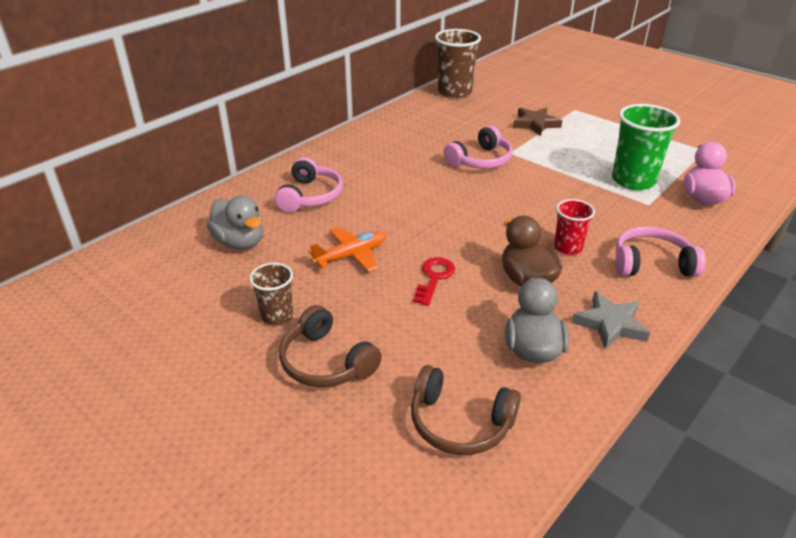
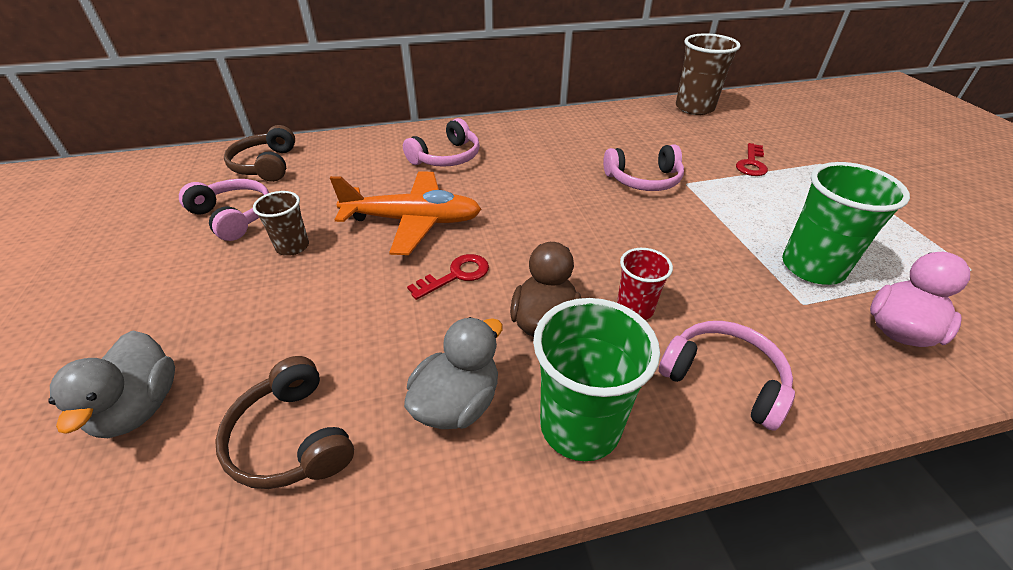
camera: 35 degrees right, 5 degrees up
(182, 318) = (234, 216): none -> pink headphones
(240, 242) = (347, 174): grey duck -> grey duck (140, 407)
(326, 362) = (272, 307): brown headphones -> brown headphones (266, 165)
(351, 255) = (413, 221): orange plane -> orange plane, size x1.61
(535, 124) = (751, 163): brown star -> red key
(610, 324) = (580, 426): grey star -> green cup

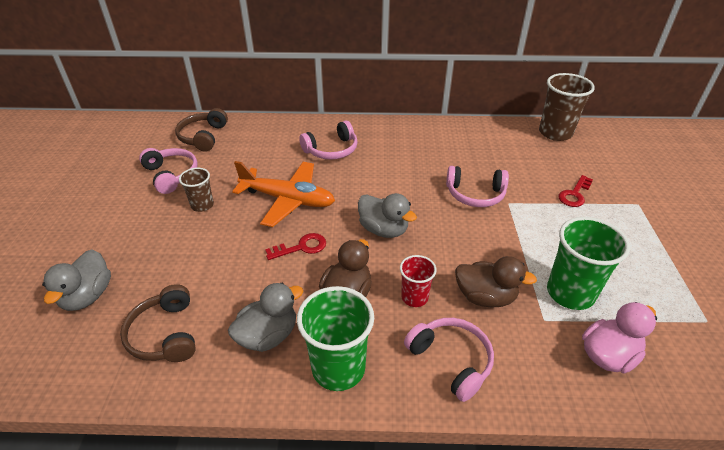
camera: 15 degrees right, 0 degrees up
(554, 236) = (383, 229): none -> grey duck
(720, 291) = (485, 297): none -> brown duck

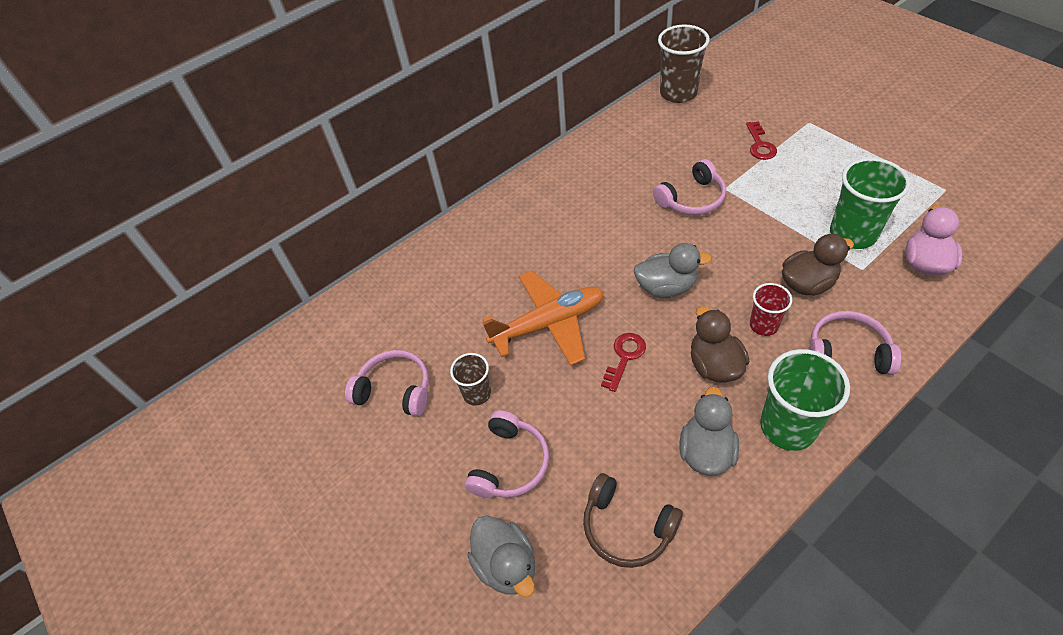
camera: 35 degrees left, 10 degrees up
(203, 137) = (362, 325): brown headphones -> none
(332, 150) = (516, 244): pink headphones -> pink headphones (510, 464)

